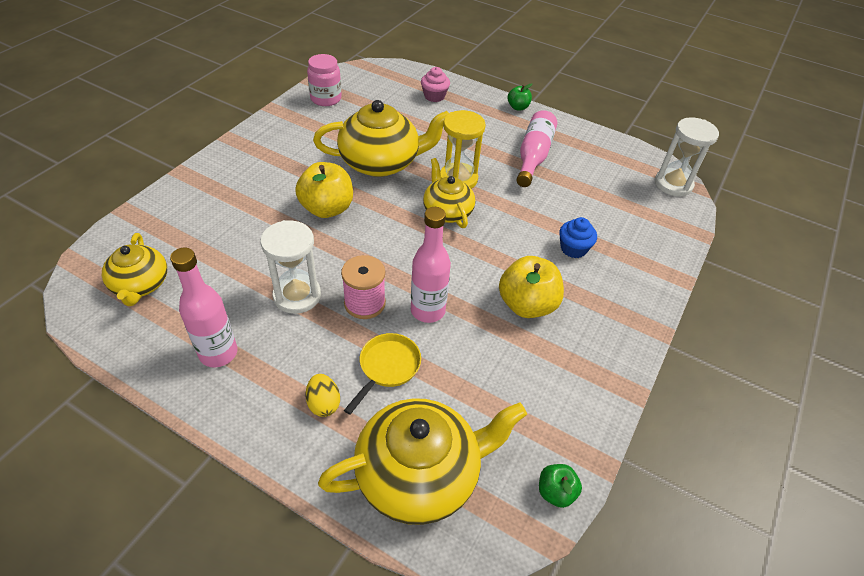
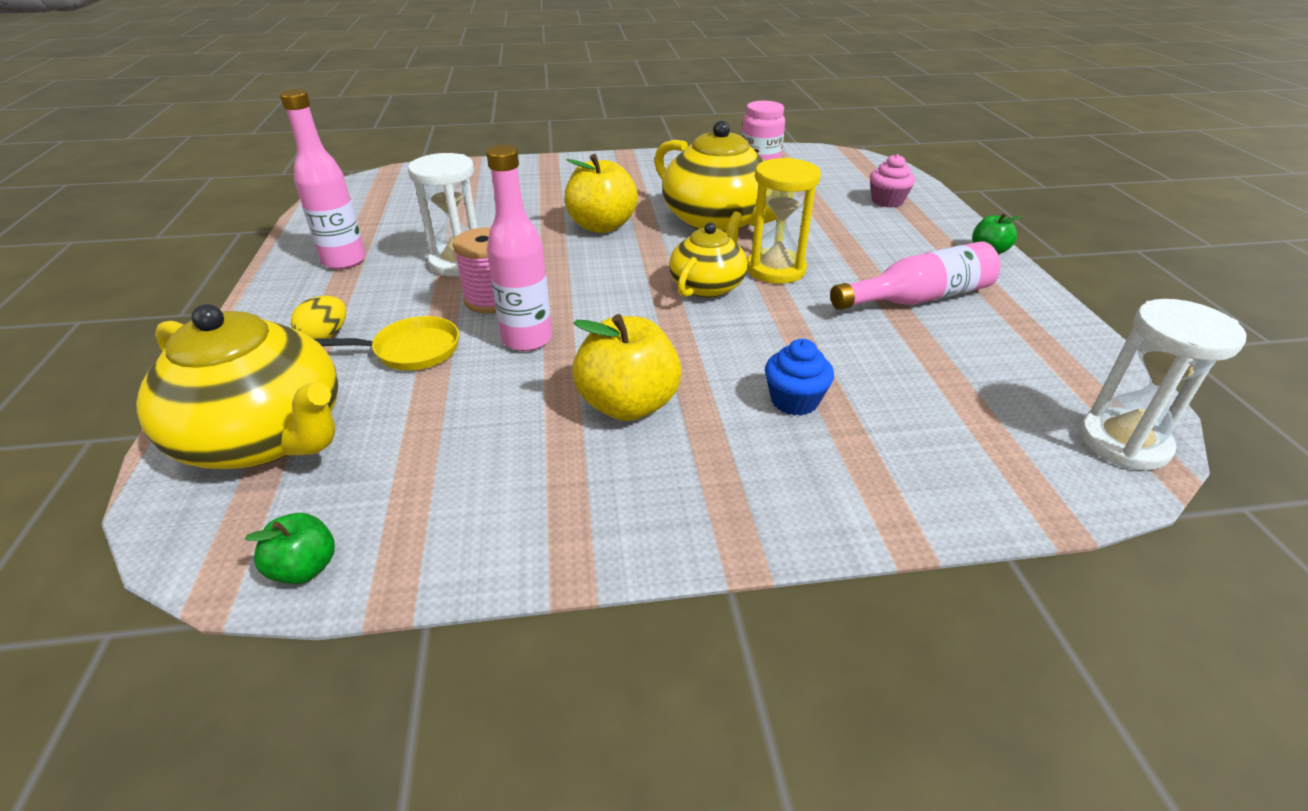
camera: 55 degrees right, 10 degrees down
(140, 285) = (391, 200): yellow teapot -> none

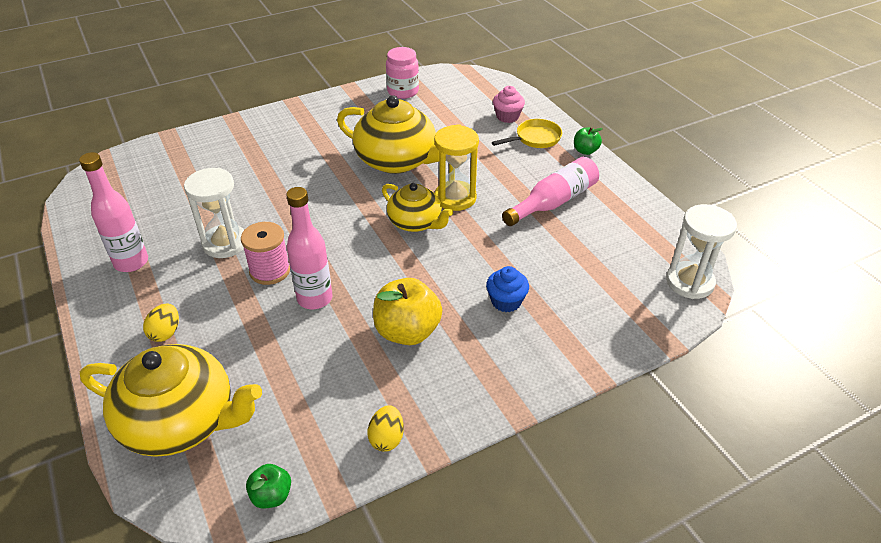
camera: 20 degrees left, 5 degrees up
(411, 350) = (238, 328): yellow pan -> yellow pan (535, 138)
(517, 537) = (387, 438): none -> yellow egg
(602, 226) = (314, 184): yellow apple -> none
(708, 285) = (416, 222): yellow teapot -> yellow teapot turned 120 degrees clockwise

